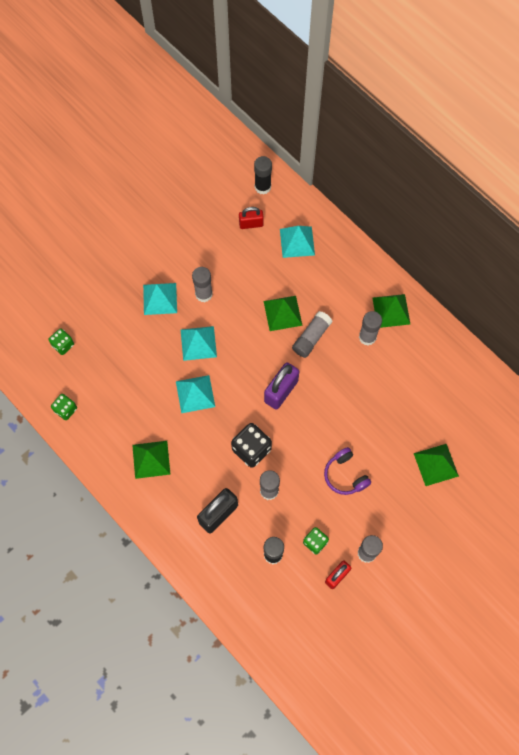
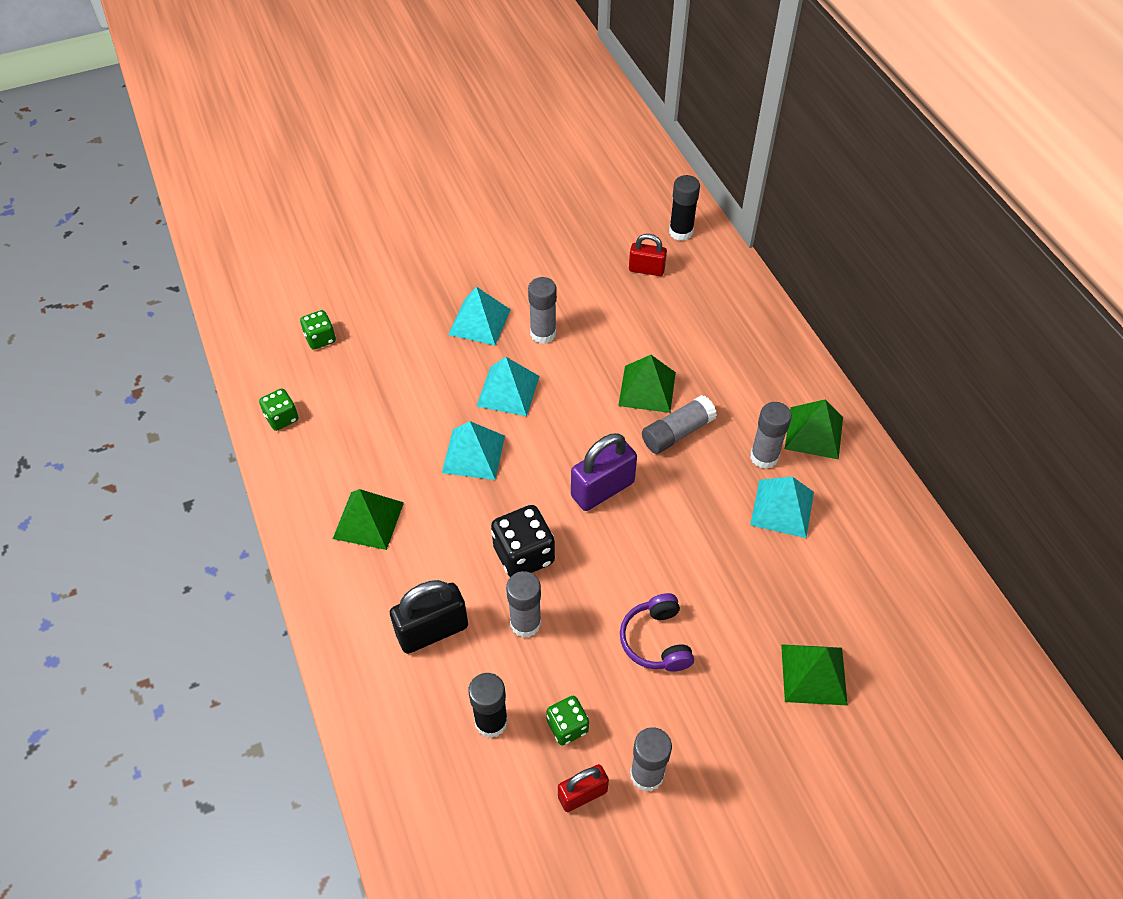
camera: 20 degrees right, 15 degrees down
(297, 242) = (703, 307): turquoise pyramid -> turquoise pyramid (782, 508)

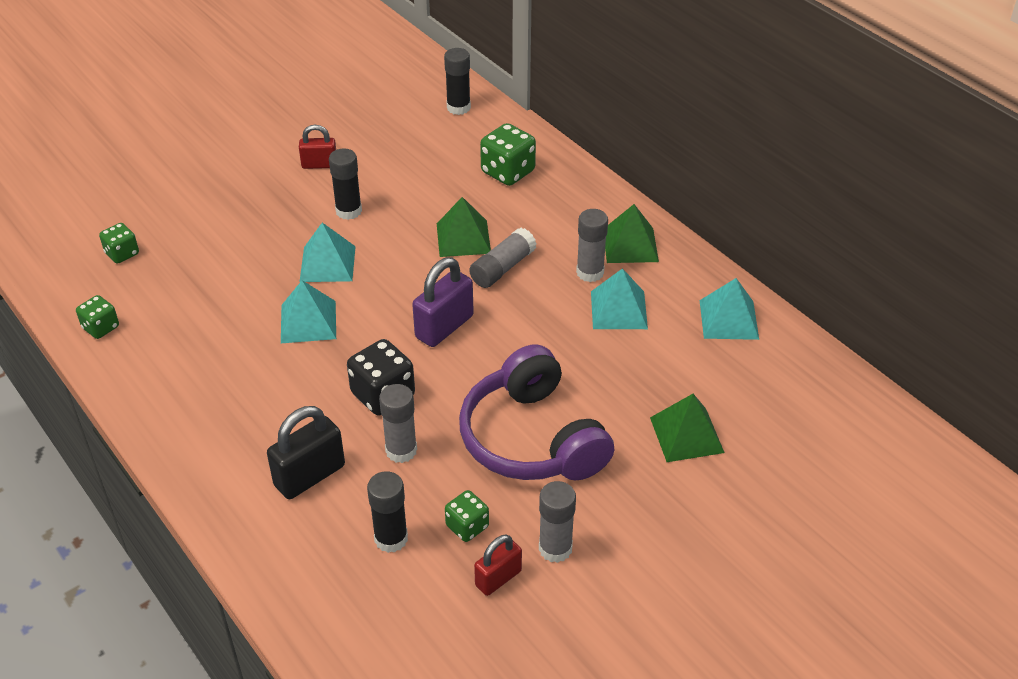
camera: 15 degrees left, 10 degrees down
(368, 520) = (217, 396): green pyramid -> none
(479, 322) = (282, 212): turquoise pyramid -> turquoise pyramid (729, 319)
(543, 333) = (348, 211): grey glue stick -> black glue stick
(646, 269) = (434, 143): red padlock -> red padlock (319, 165)
(656, 640) = (532, 438): purple headphones -> purple headphones, size x1.96
(711, 319) = (508, 172): none -> green dice

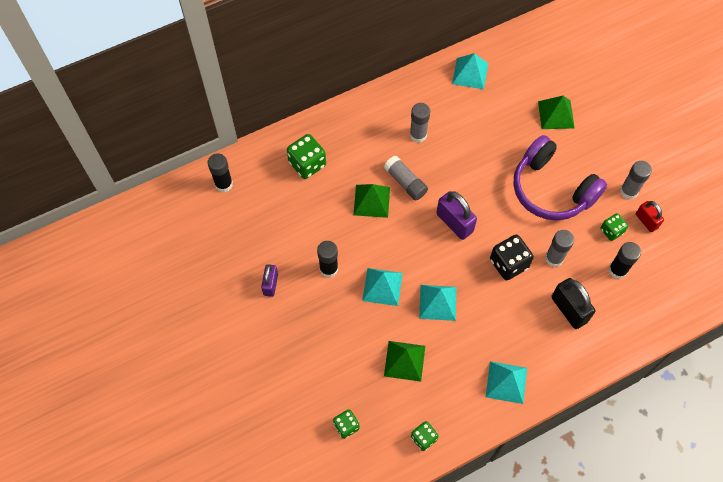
camera: 80 degrees left, 20 degrees up
(319, 165) = (270, 284): red padlock -> purple padlock
(532, 438) = (551, 189): purple headphones -> purple headphones turned 60 degrees clockwise
(618, 310) = (453, 126): turquoise pyramid -> turquoise pyramid (506, 382)
(630, 245) = (396, 108): green pyramid -> green pyramid (404, 360)

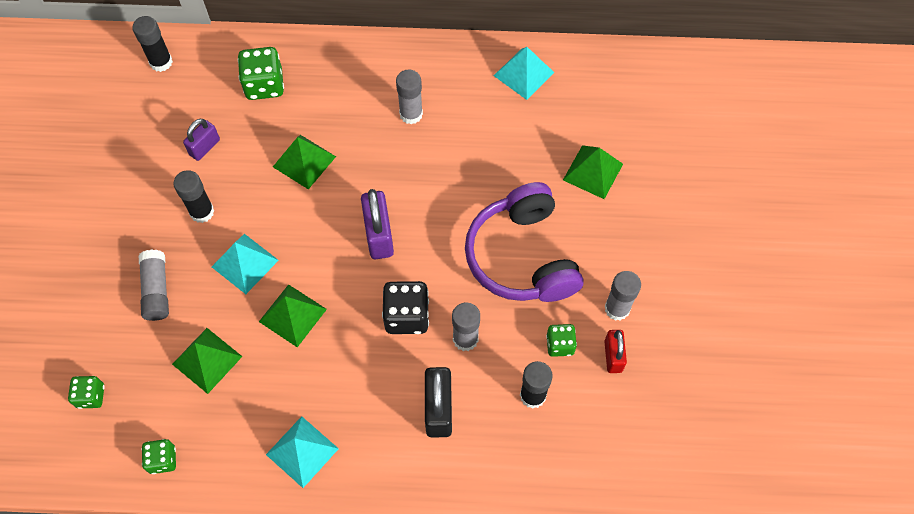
camera: 30 degrees right, 0 degrees up
(270, 284) = (128, 195): purple padlock -> purple padlock (205, 147)
(405, 182) = (357, 160): grey glue stick -> grey glue stick (157, 290)
(437, 302) = (292, 315): turquoise pyramid -> green pyramid

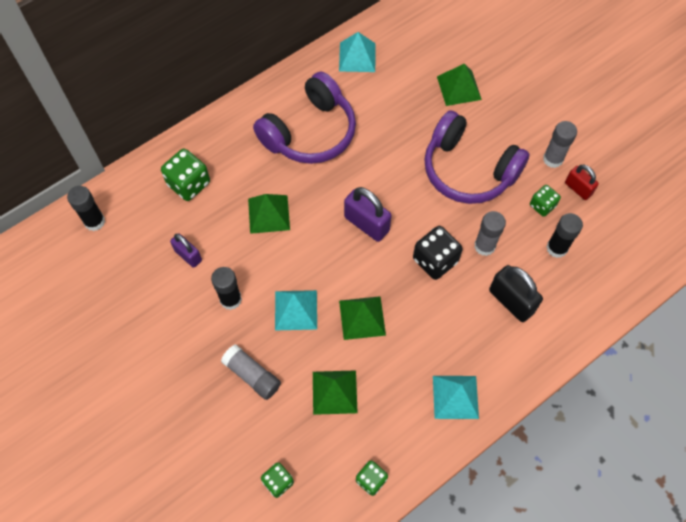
camera: 40 degrees left, 0 degrees up
(205, 147) = (188, 255): purple padlock -> purple padlock turned 45 degrees counterclockwise
(411, 114) = (310, 132): grey glue stick -> purple headphones

